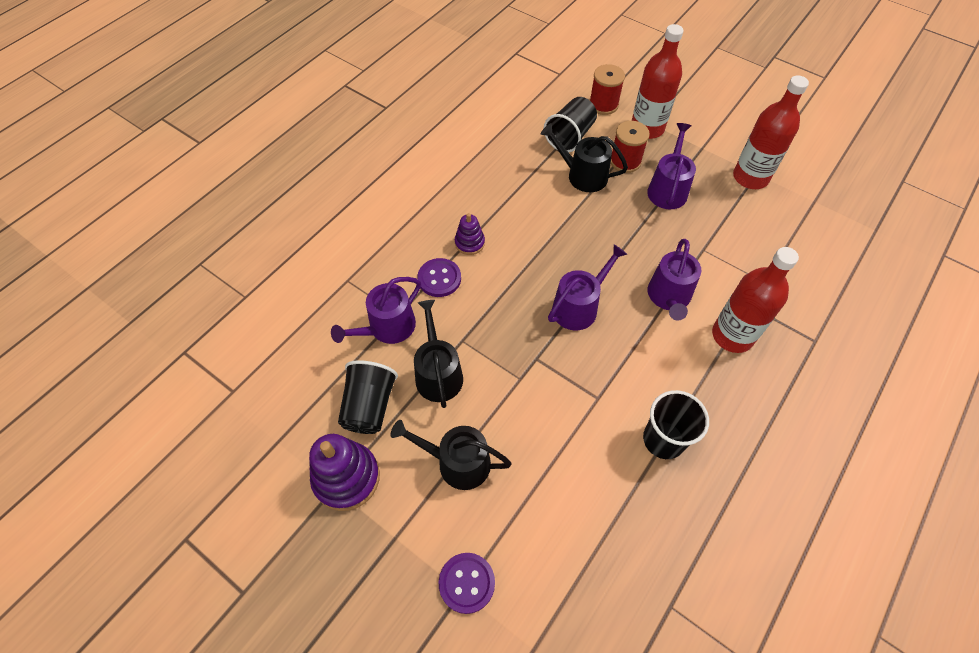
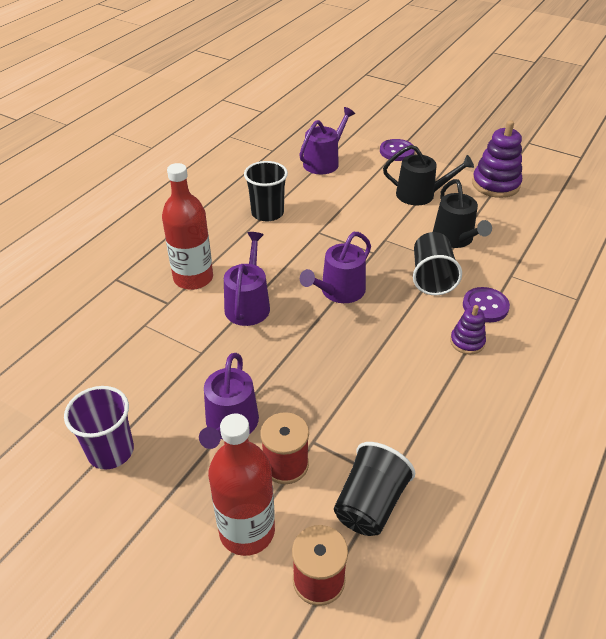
camera: 175 degrees right, 15 degrees down
(369, 406) = (500, 217): black cup -> black cup (431, 277)
(387, 328) = (515, 265): purple watering can -> purple watering can (324, 162)
(582, 175) = (346, 437): black watering can -> none
(750, 177) = (110, 451): red bottle -> purple cup

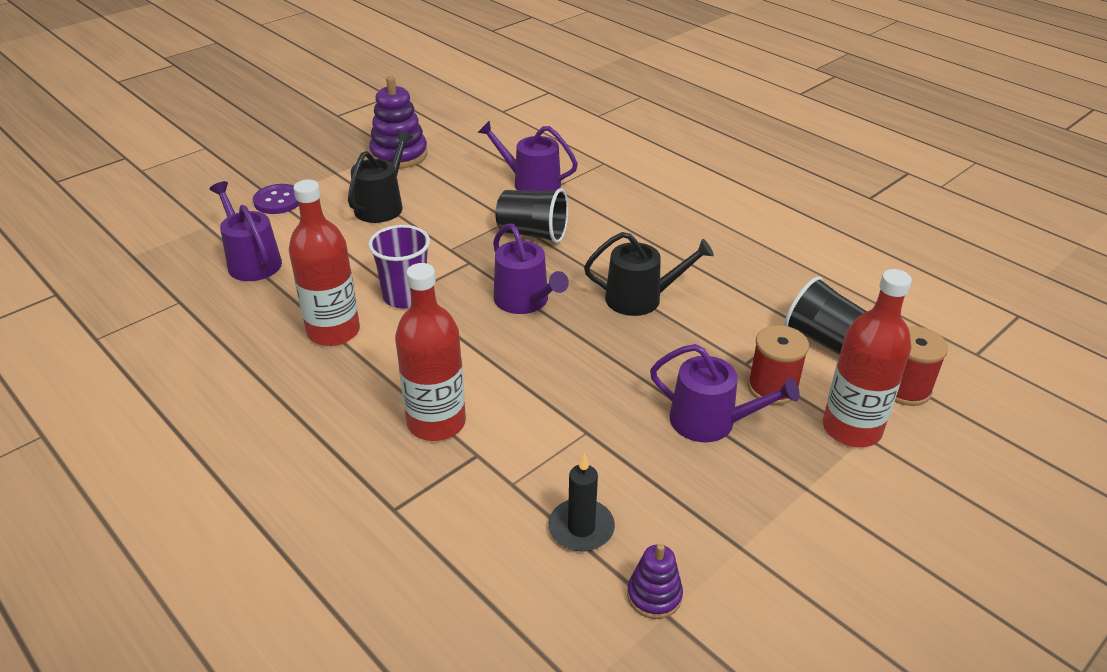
camera: 75 degrees left, 5 degrees down
(109, 366) = (581, 528): none -> black candle
(110, 451) = (731, 534): purple cup -> purple cup (405, 296)
(248, 304) = (515, 378): purple watering can -> purple watering can (531, 183)
(267, 213) = (333, 331): black cup -> red bottle
(455, 239) = (477, 203): black watering can -> black watering can (640, 298)
(467, 342) = (637, 236): purple stacking toy -> purple stacking toy (654, 595)
(485, 306) = (591, 213): purple button -> none

